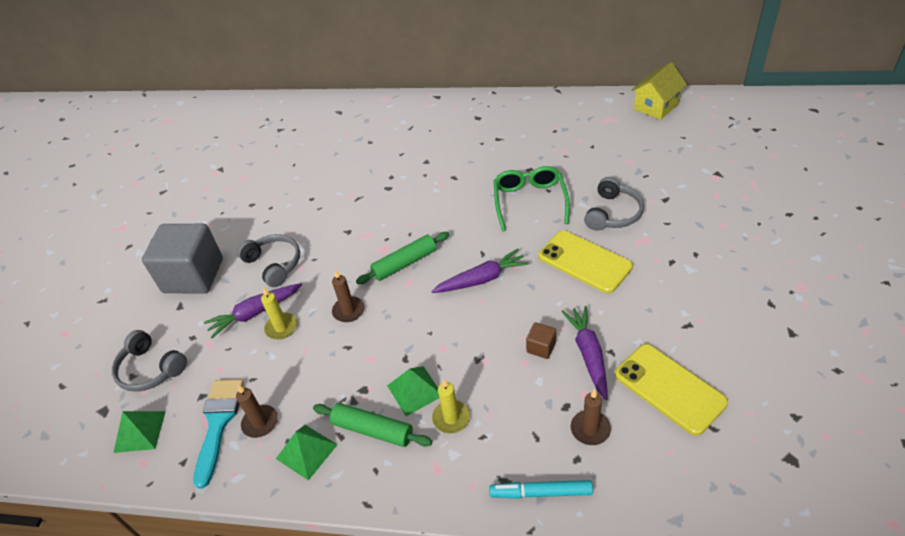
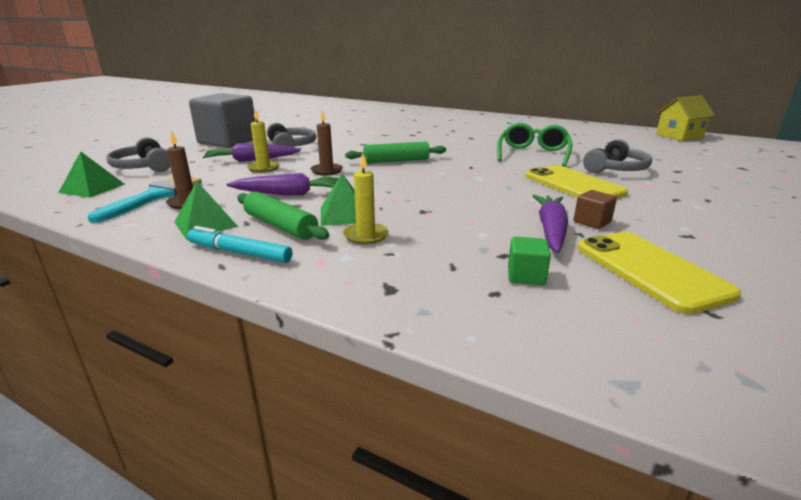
camera: 15 degrees right, 20 degrees down
(482, 279) = (461, 177): purple carrot -> purple carrot (289, 194)
(541, 347) = (497, 217): brown cube -> brown cube (592, 222)
(541, 492) = (429, 306): turquoise marker -> turquoise marker (239, 253)
(590, 429) = (526, 276): brown candle -> green cube

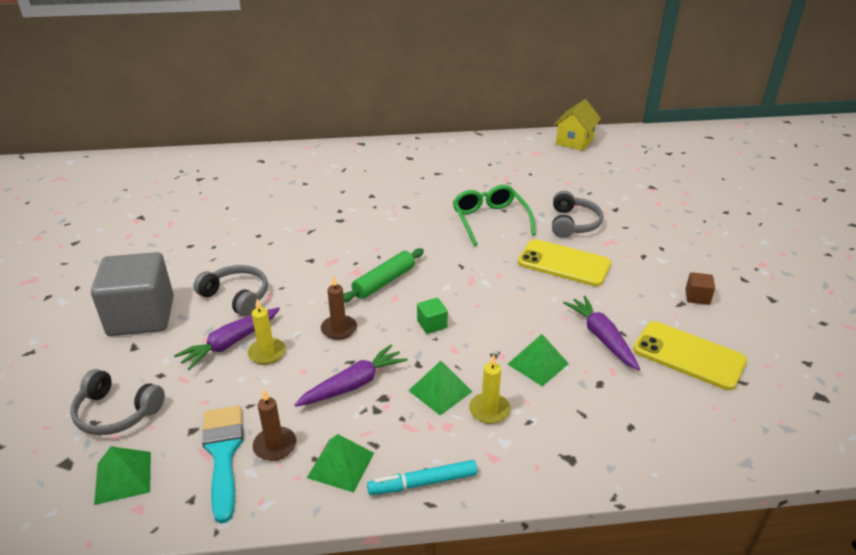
camera: 35 degrees left, 10 degrees up
(280, 226) = (409, 433): green rolling pin -> none
(456, 226) = (538, 363): none -> green pyramid
(526, 276) = (631, 399): green cube -> green cube (432, 324)
(592, 222) = (617, 314): brown cube -> brown cube (697, 297)

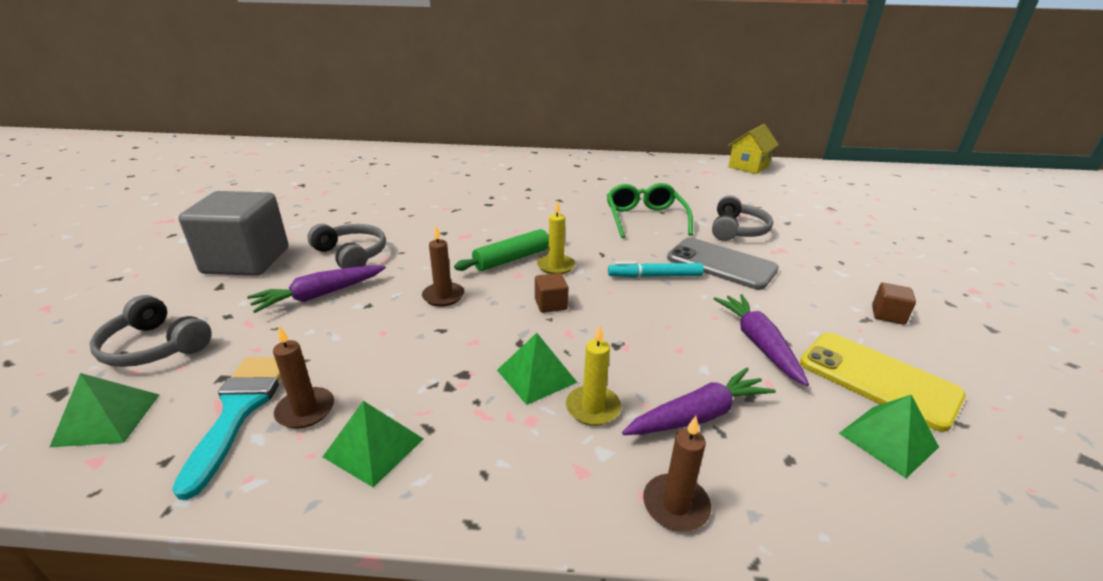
camera: 10 degrees right, 5 degrees down
(267, 353) = (353, 309): yellow candle -> yellow candle (555, 266)
(353, 384) = (434, 354): purple carrot -> purple carrot (698, 415)
(423, 483) = (472, 490): turquoise marker -> turquoise marker (655, 276)
(432, 324) = (550, 304): green cube -> brown cube
(538, 363) = (670, 362): green pyramid -> green pyramid (888, 440)
(560, 470) = (675, 505): none -> brown candle
(564, 263) = (721, 264): yellow phone -> grey phone

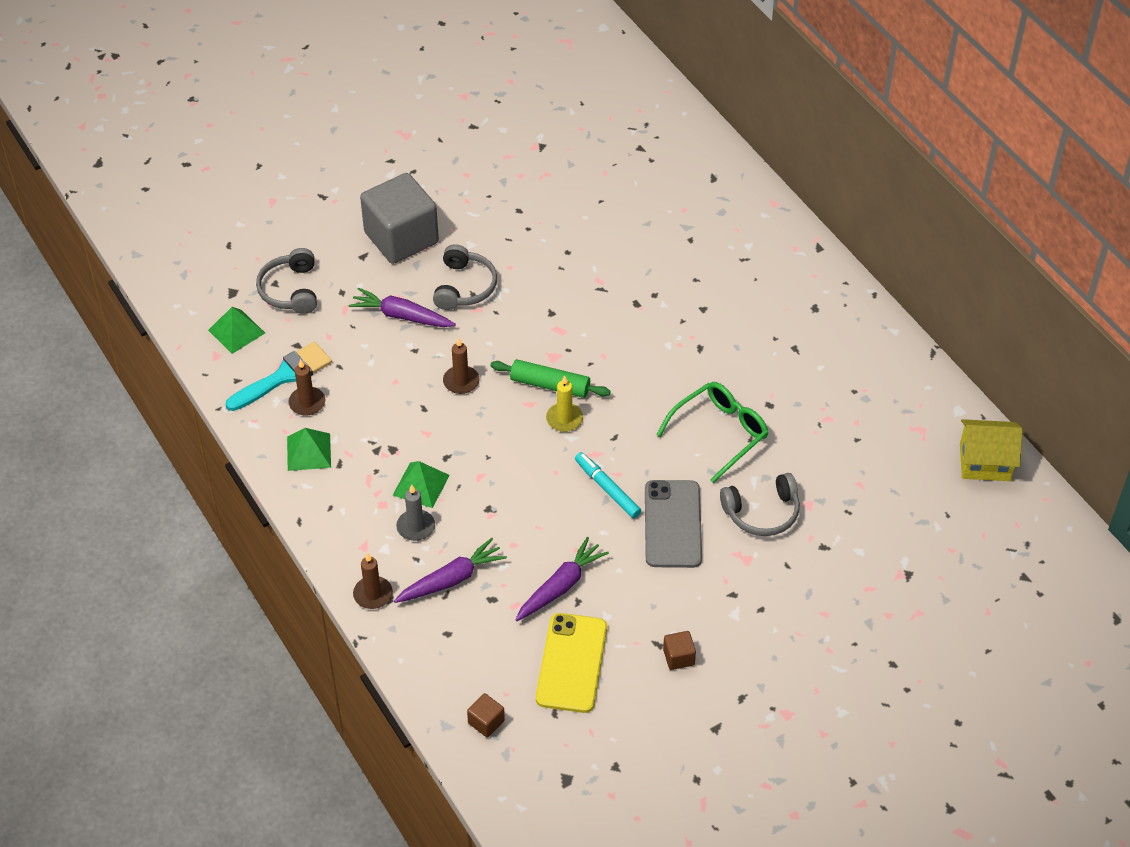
camera: 55 degrees right, 20 degrees up
(550, 304) = (506, 447): brown cube -> brown cube (486, 722)
(593, 408) = (415, 527): yellow candle -> grey candle
(698, 415) = (451, 579): purple carrot -> purple carrot turned 60 degrees counterclockwise
(888, 440) = (505, 677): green pyramid -> none

